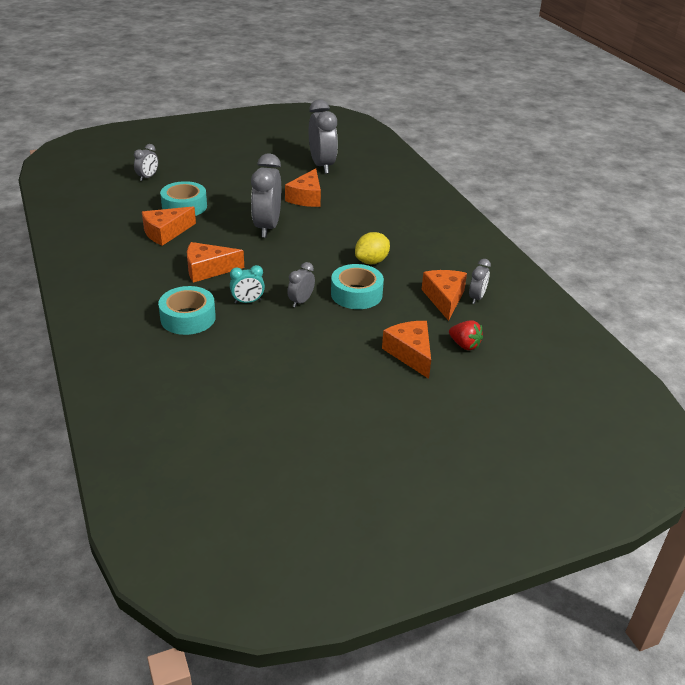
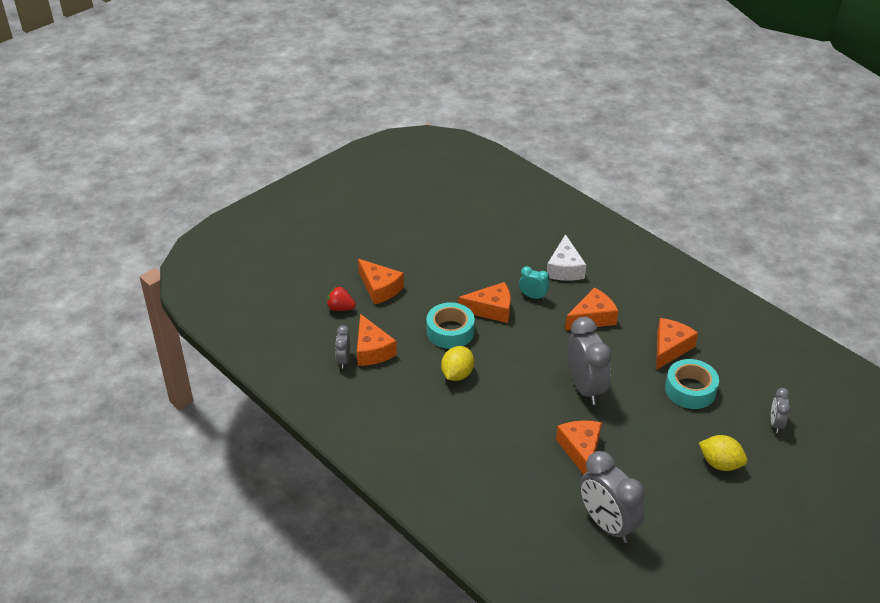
camera: 160 degrees right, 5 degrees up
(188, 318) = (565, 268): turquoise tape -> white cheese
(214, 170) = (720, 463): none -> yellow lemon
(247, 301) = (533, 296): turquoise clock -> turquoise clock turned 60 degrees clockwise
(301, 301) = (491, 309): grey clock -> orange cheese

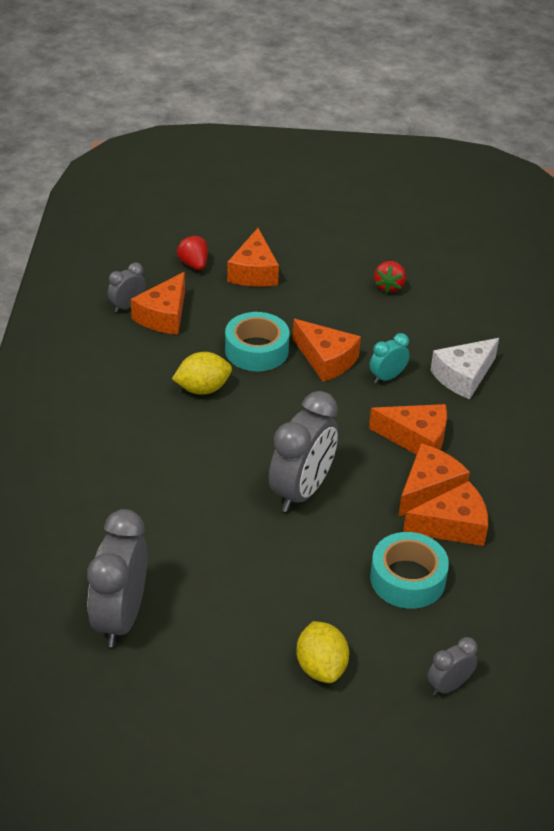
camera: 45 degrees right, 0 degrees up
(460, 246) = (389, 287): none -> red strawberry
(533, 296) = (387, 377): turquoise clock -> turquoise clock turned 105 degrees counterclockwise
(580, 450) = (204, 538): orange cheese -> orange cheese (429, 489)

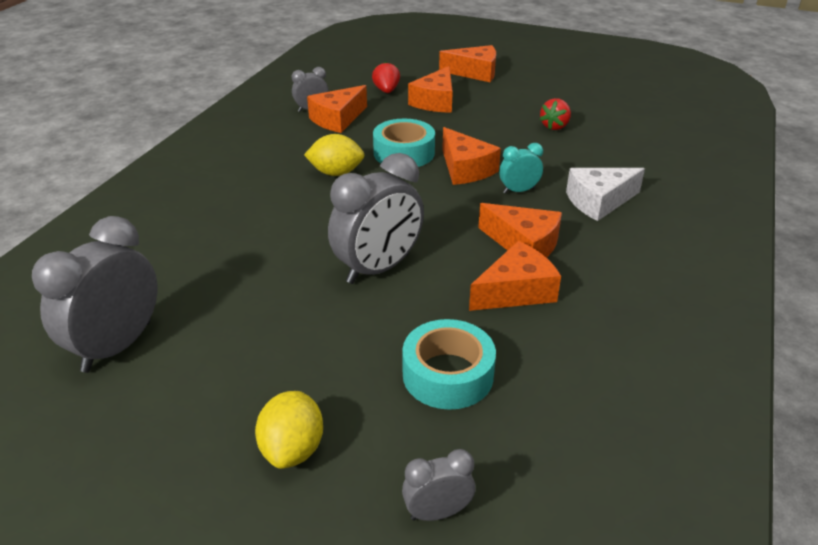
camera: 20 degrees right, 5 degrees down
(453, 526) = (527, 331): orange cheese -> orange cheese (475, 73)

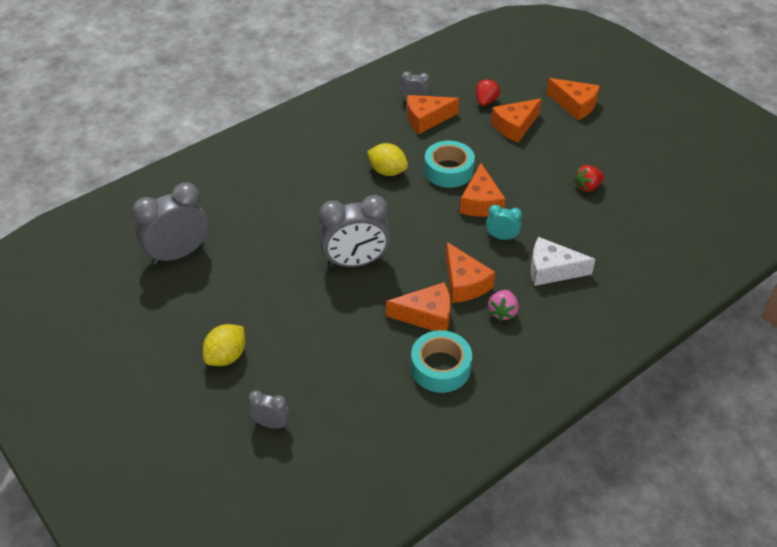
camera: 30 degrees right, 10 degrees up
(448, 375) = (338, 352): turquoise tape -> turquoise tape (440, 367)
(593, 256) = (502, 312): none -> pink strawberry

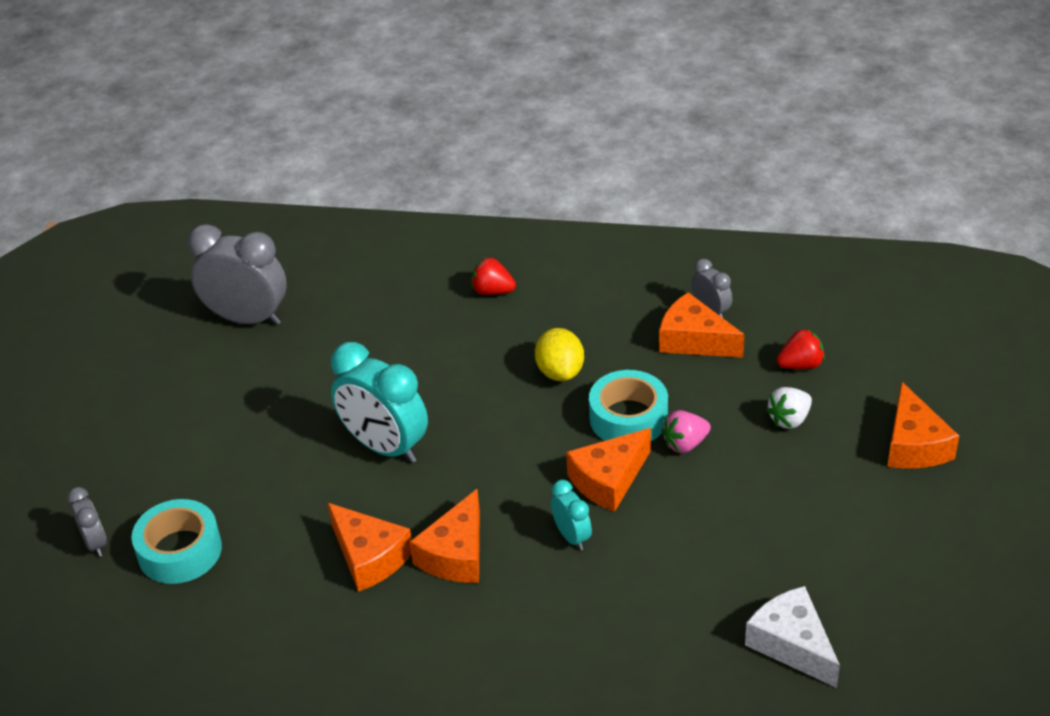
camera: 50 degrees right, 5 degrees down
(226, 356) = (149, 450): yellow lemon -> none
(355, 262) = (385, 447): grey clock -> turquoise clock
(440, 367) = (303, 620): turquoise tape -> turquoise tape (180, 551)
(502, 312) = (447, 617): pink strawberry -> pink strawberry (685, 444)
(515, 126) = (789, 419): orange cheese -> white strawberry
(552, 270) = (570, 616): white cheese -> white cheese (792, 644)
(587, 187) = (766, 556): red strawberry -> red strawberry (492, 291)

